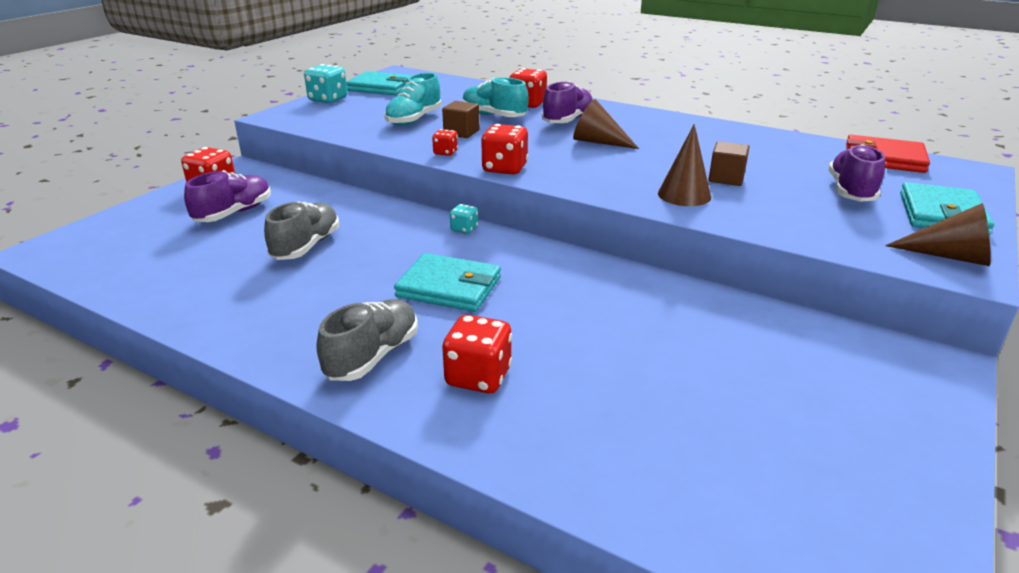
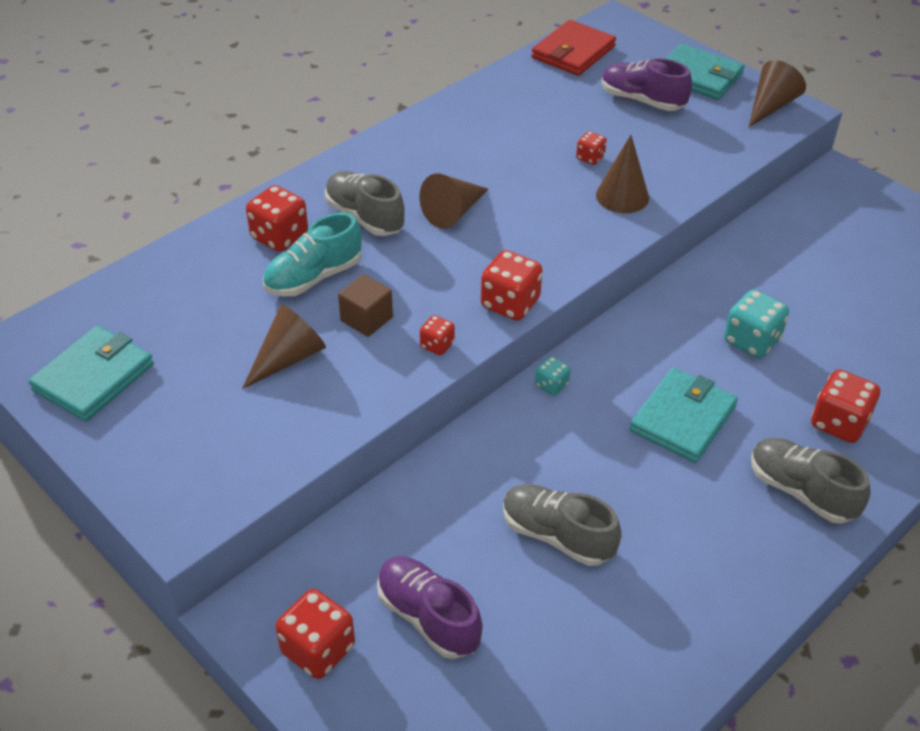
camera: 75 degrees left, 15 degrees up
(328, 100) = (126, 450): turquoise dice -> turquoise dice (751, 341)
(414, 120) = (288, 358): turquoise shoe -> brown cone
(567, 120) = (365, 217): purple shoe -> grey shoe
(726, 178) = (590, 158): brown cube -> red dice

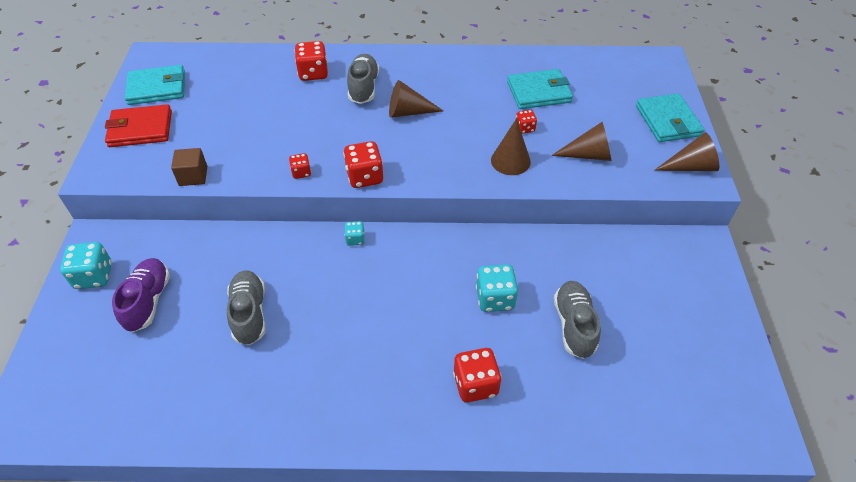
camera: 45 degrees right, 5 degrees up
(288, 358) = (234, 132): brown cone -> brown cone (588, 155)
(313, 277) = (299, 102): turquoise shoe -> none
(318, 649) = (94, 276): red dice -> turquoise dice
(366, 319) = (291, 137): brown cube -> brown cube (193, 176)
(573, 52) = (606, 64): red wallet -> red wallet (140, 129)
(642, 101) = (607, 114): purple shoe -> none
(683, 419) = (393, 309): turquoise wallet -> turquoise wallet (539, 92)
(801, 491) = (396, 401): grey shoe -> grey shoe (574, 325)

